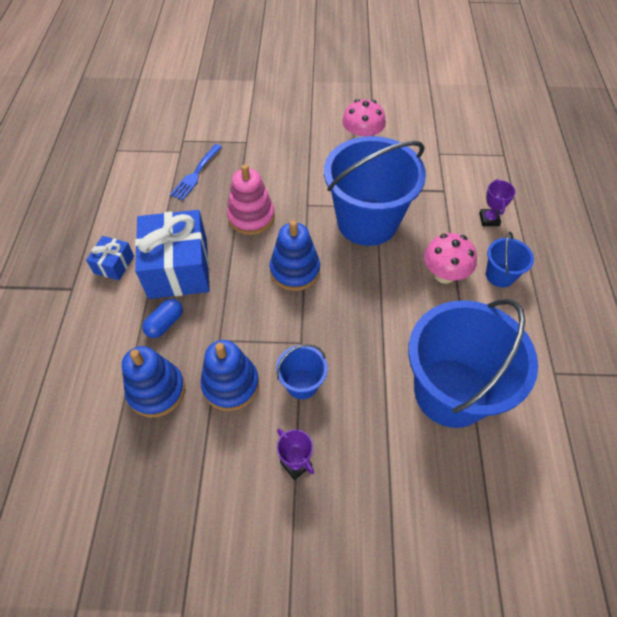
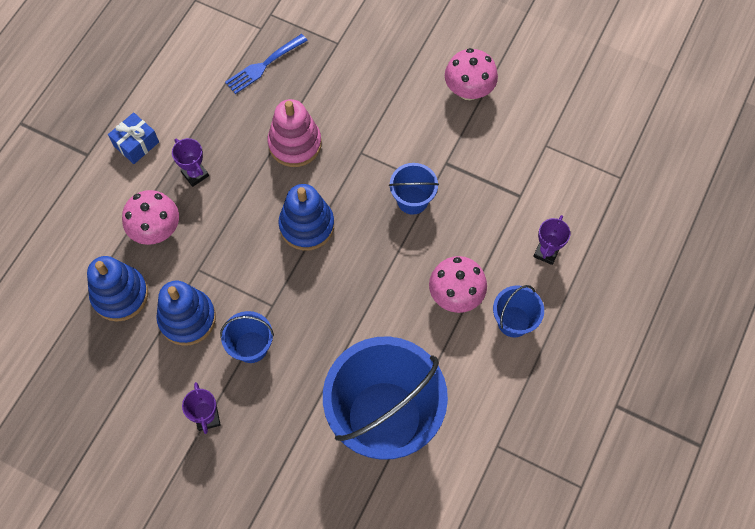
camera: 25 degrees right, 10 degrees up
(165, 323) = (156, 230): blue capsule -> pink mushroom
(178, 268) = (195, 174): blue gift -> purple trophy
(367, 222) = (412, 200): blue bucket -> blue bucket, size x0.45

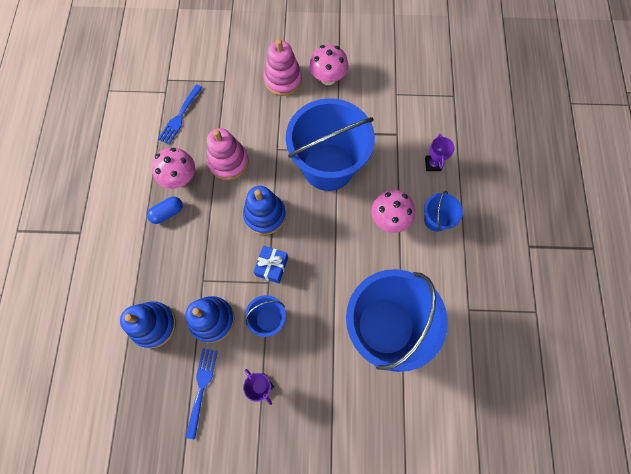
camera: 25 degrees left, 5 degrees up
(136, 144) = (113, 209): blue gift -> blue gift (272, 266)
(139, 388) = (201, 387): none -> blue fork
(156, 230) = (158, 265): pink mushroom -> pink mushroom (180, 178)
(195, 174) = (167, 213): purple trophy -> blue capsule
(411, 70) = (283, 80): none -> pink stacking toy
(412, 200) = (328, 167): blue bucket -> blue bucket, size x2.24

